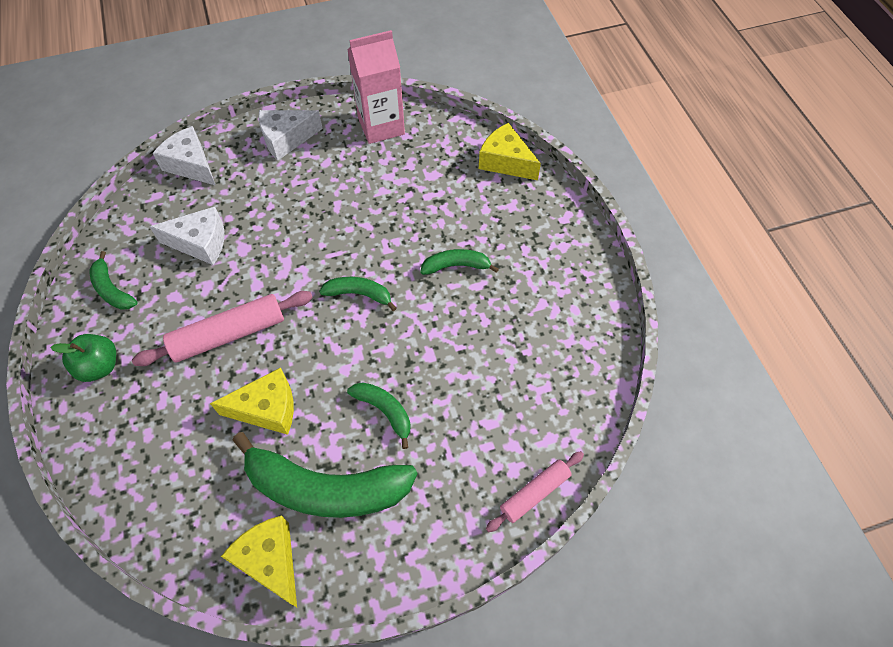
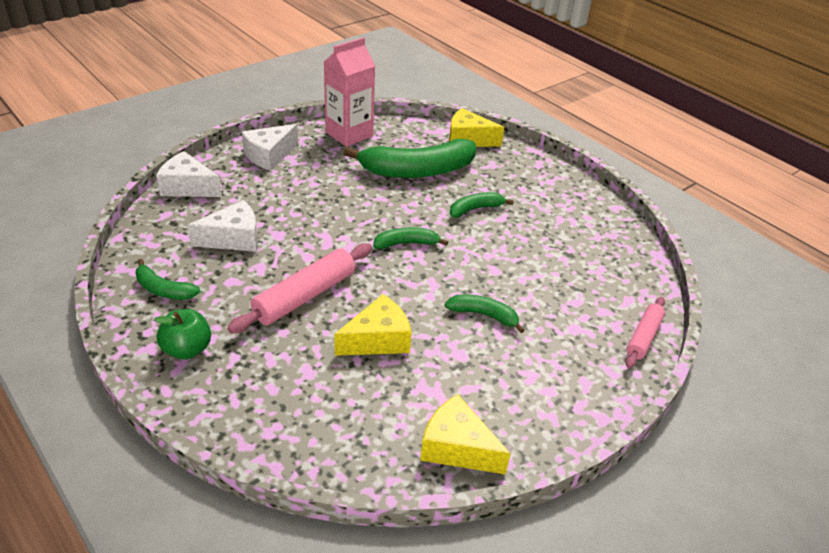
camera: 25 degrees left, 20 degrees down
(326, 488) = (470, 381): green banana -> green banana (417, 171)

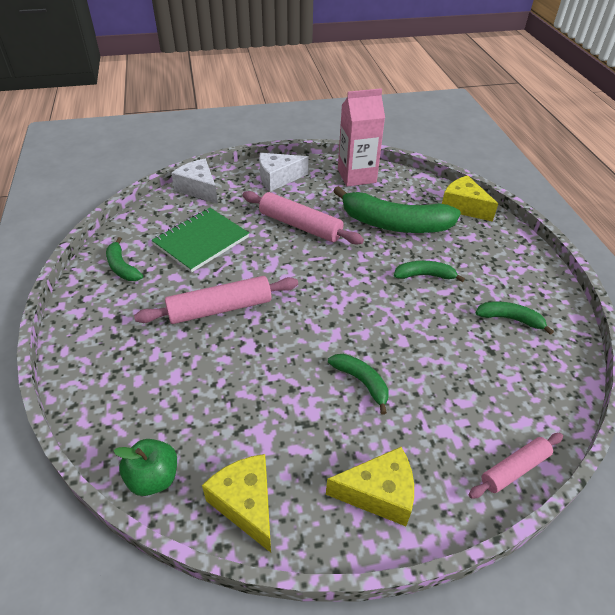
camera: 30 degrees right, 5 degrees up
(187, 349) = (102, 322): green apple -> green apple (153, 478)
(233, 238) = (201, 241): white cheese -> green notebook
(327, 196) = (300, 225): none -> pink rolling pin
(378, 339) = (250, 370): yellow cheese -> yellow cheese (378, 493)
(406, 243) = (338, 289): green banana -> green banana (510, 319)

